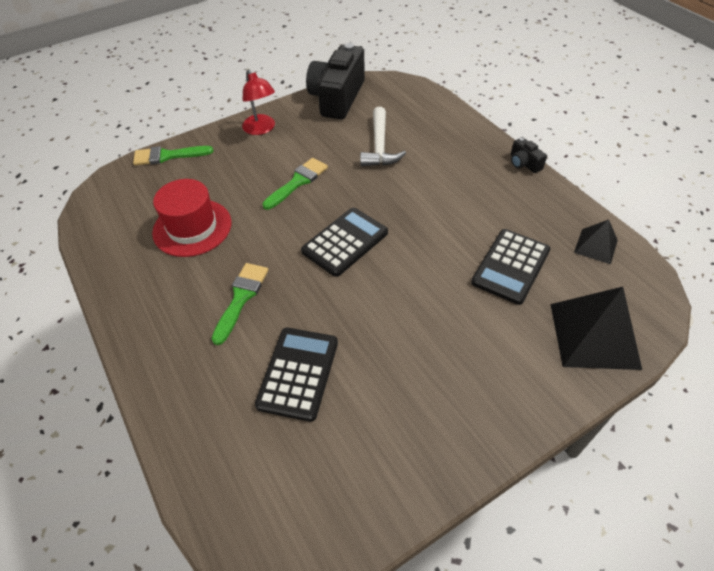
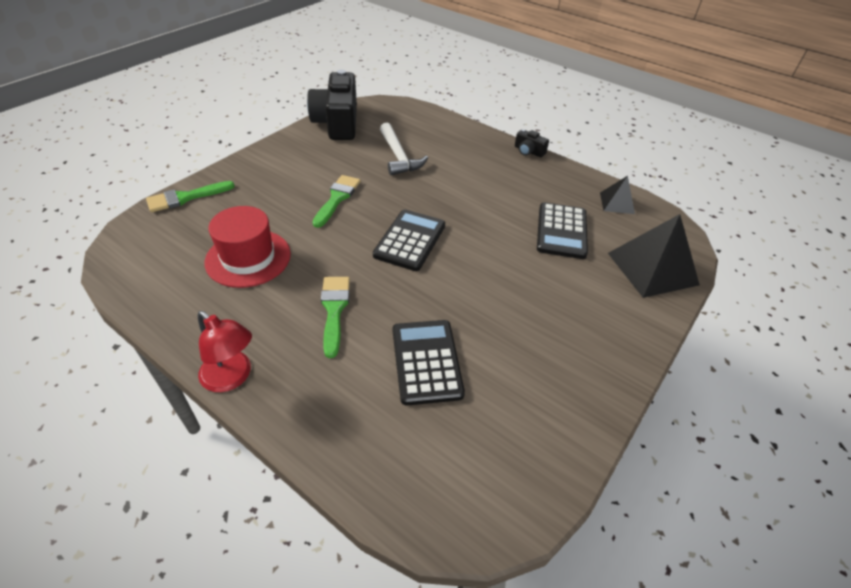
camera: 25 degrees left, 5 degrees down
(261, 129) = (276, 159): red lamp -> red lamp (232, 377)

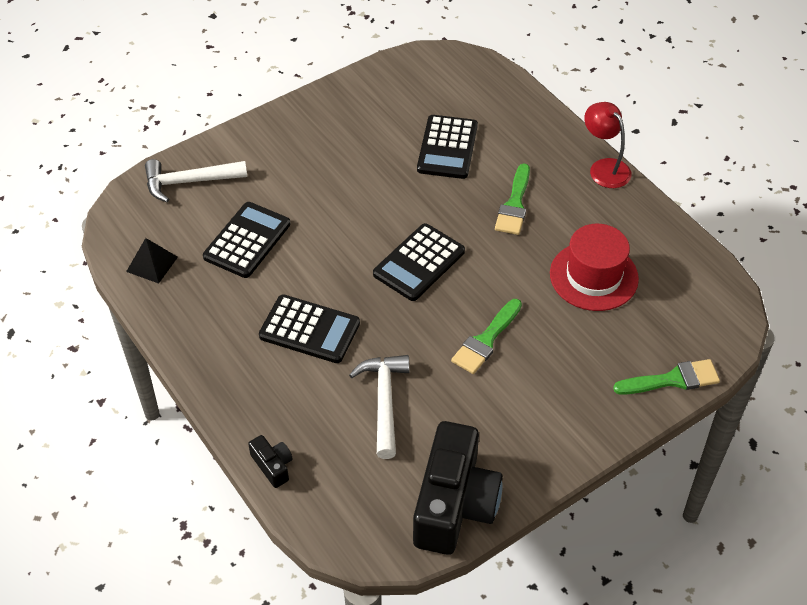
camera: 160 degrees left, 5 degrees up
(471, 184) = (309, 330): none -> black calculator
(528, 151) = (195, 374): black camera -> black camera (273, 466)
(652, 268) = (189, 182): black pyramid -> white hammer

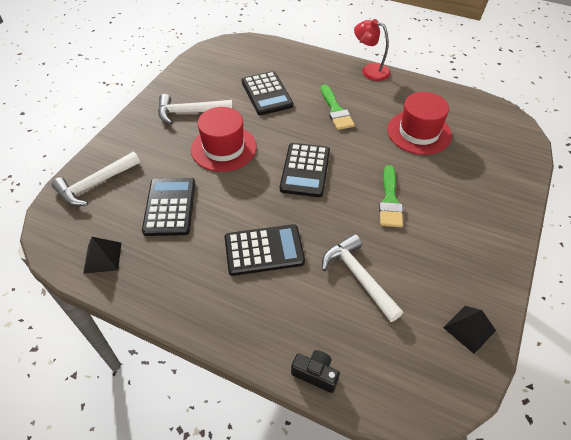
camera: 30 degrees left, 0 degrees up
(341, 136) = (190, 112): none -> white hammer
(348, 197) = (223, 148): none -> red hat
(454, 504) = (469, 329): black camera -> black pyramid
(673, 379) = (519, 173): green brush -> none

